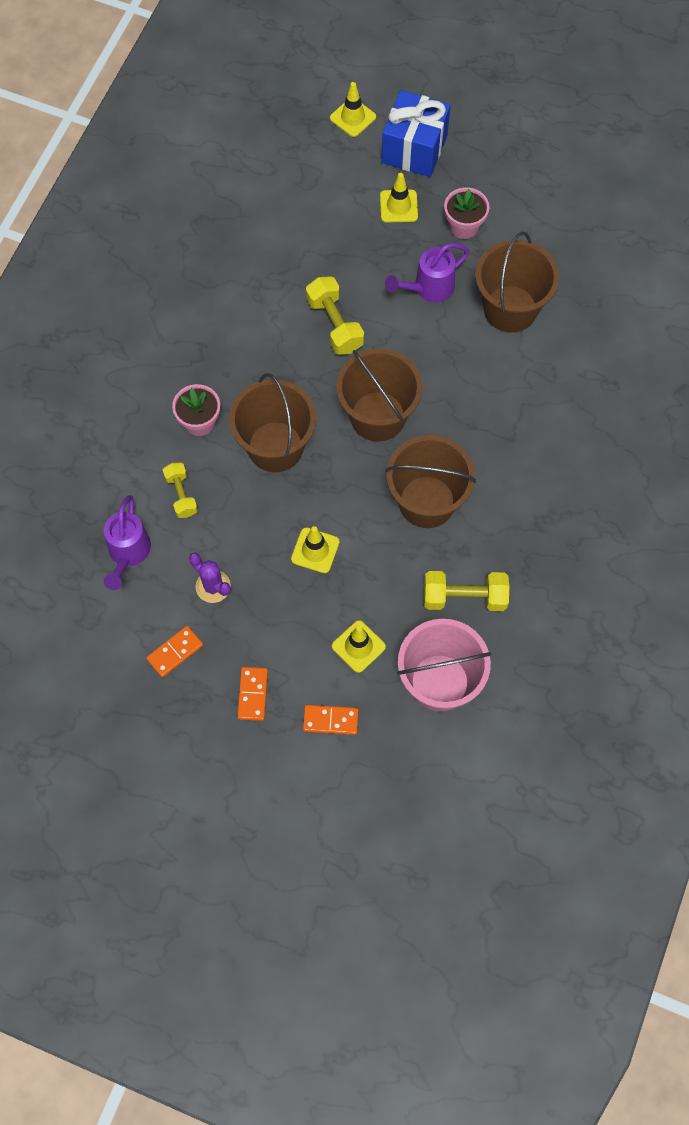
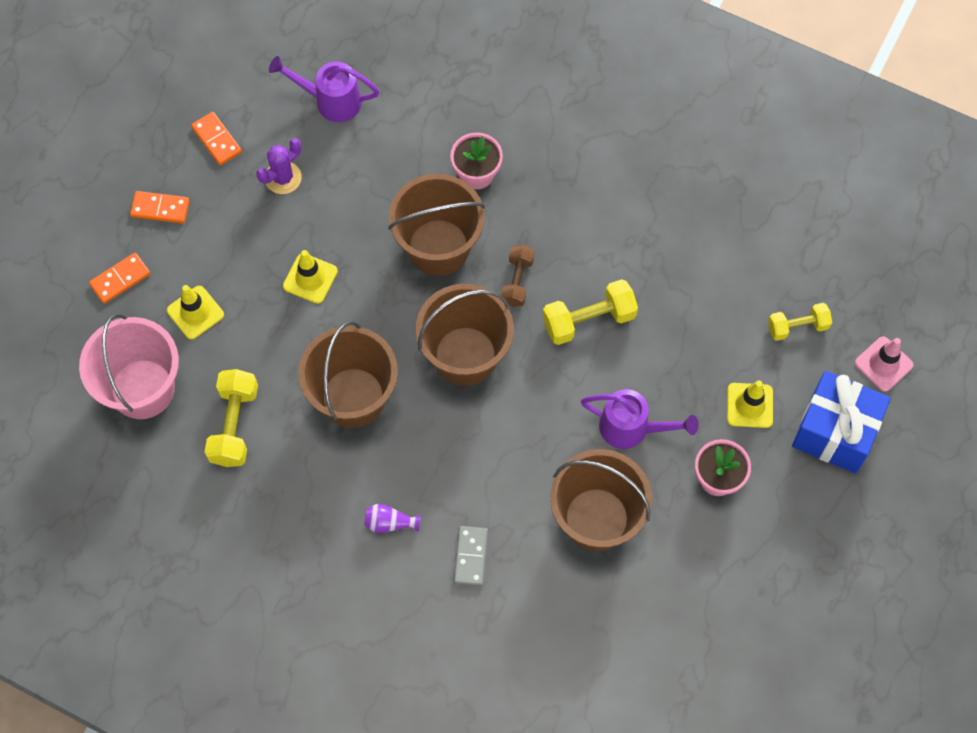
camera: 95 degrees right, 0 degrees up
(181, 495) = (391, 152): yellow dumbbell -> yellow dumbbell (797, 327)
(303, 381) = (517, 281): none -> brown dumbbell
(330, 720) = (120, 279): orange domino -> orange domino turned 45 degrees clockwise
(353, 117) = (883, 364): yellow traffic cone -> pink traffic cone
(429, 288) = (631, 428): purple watering can -> purple watering can turned 135 degrees clockwise
(536, 461) = (389, 523): none -> purple vase
(556, 397) = (470, 557): none -> grey domino

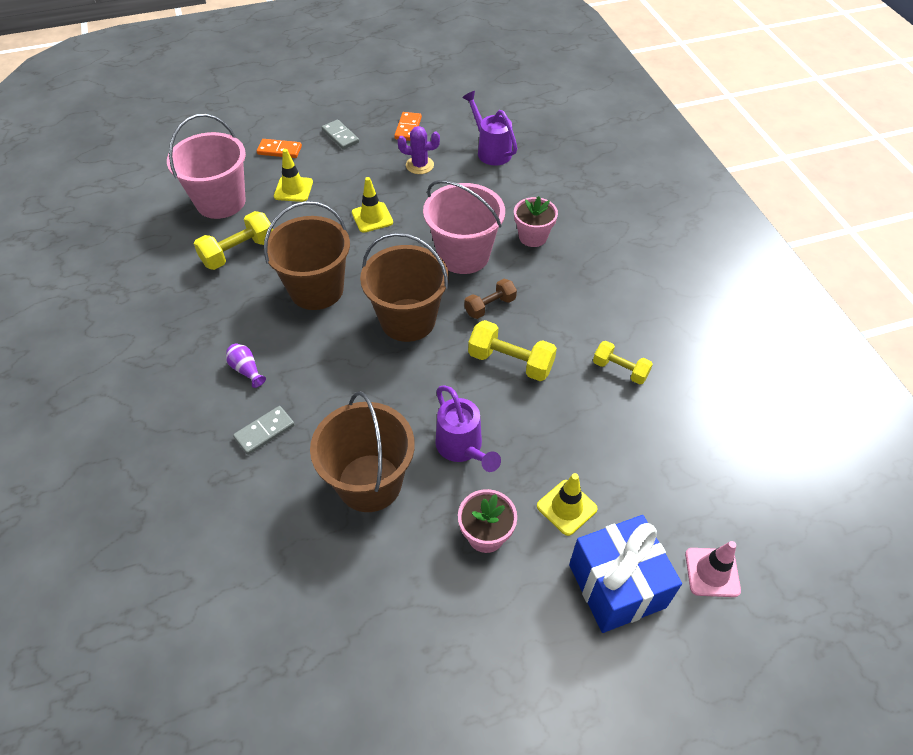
camera: 45 degrees right, 15 degrees down
(160, 208) = (340, 136): orange domino -> grey domino
(438, 247) = (463, 255): brown bucket -> pink bucket
(797, 327) = (663, 486): yellow dumbbell -> yellow dumbbell (620, 370)

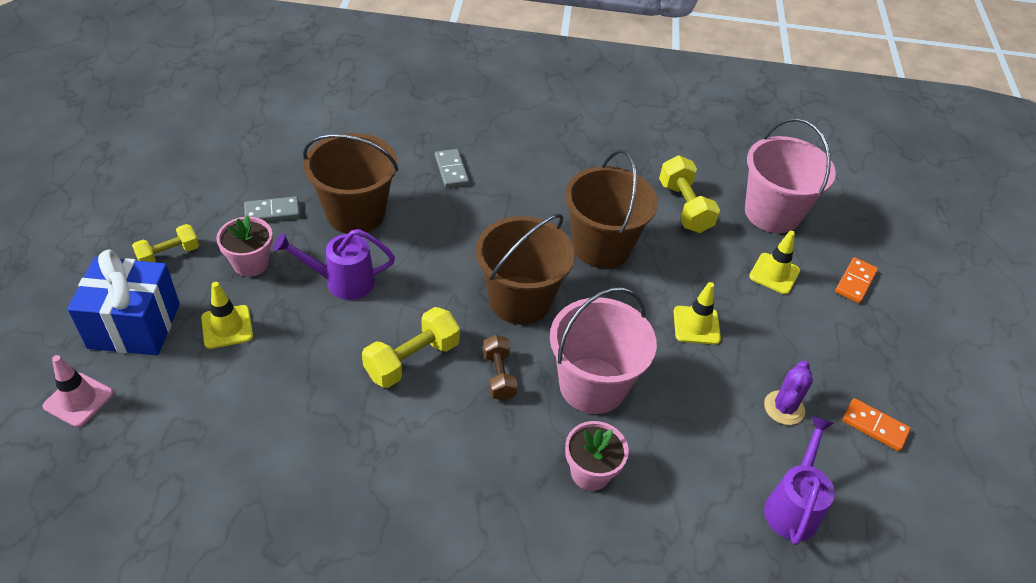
camera: 110 degrees right, 5 degrees down
(246, 370) = (525, 176): purple vase -> none
(340, 136) = (872, 347): grey domino -> grey domino (272, 212)
(491, 151) = (793, 506): purple watering can -> purple watering can turned 60 degrees counterclockwise
(620, 370) = (335, 453): yellow dumbbell -> yellow dumbbell (169, 254)

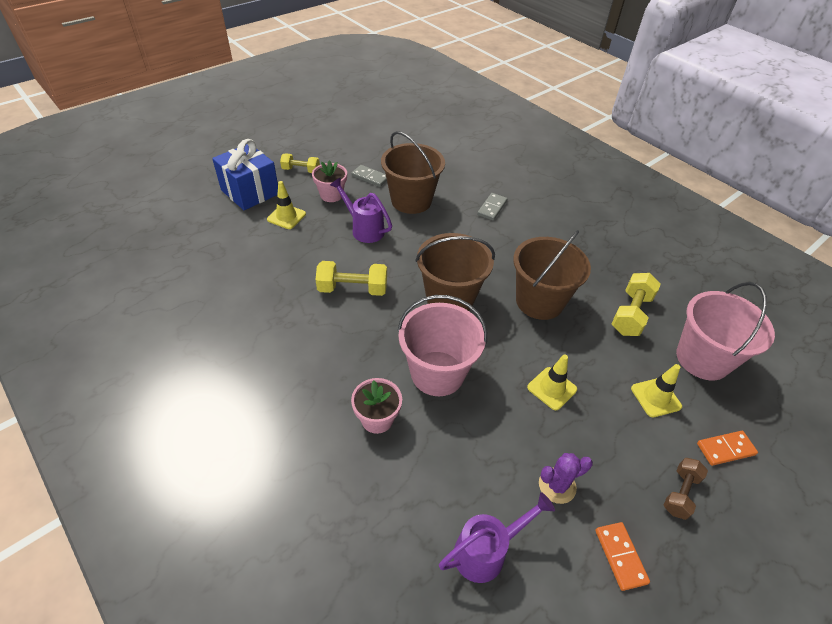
camera: 45 degrees right, 0 degrees up
(78, 400) = (192, 209): pink traffic cone -> none
(498, 376) = (388, 329): brown dumbbell -> brown dumbbell (680, 493)

